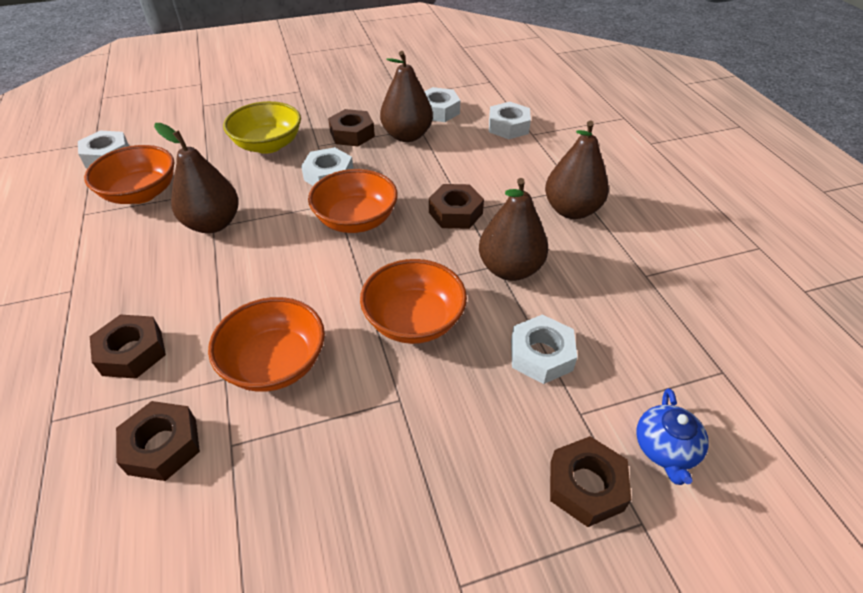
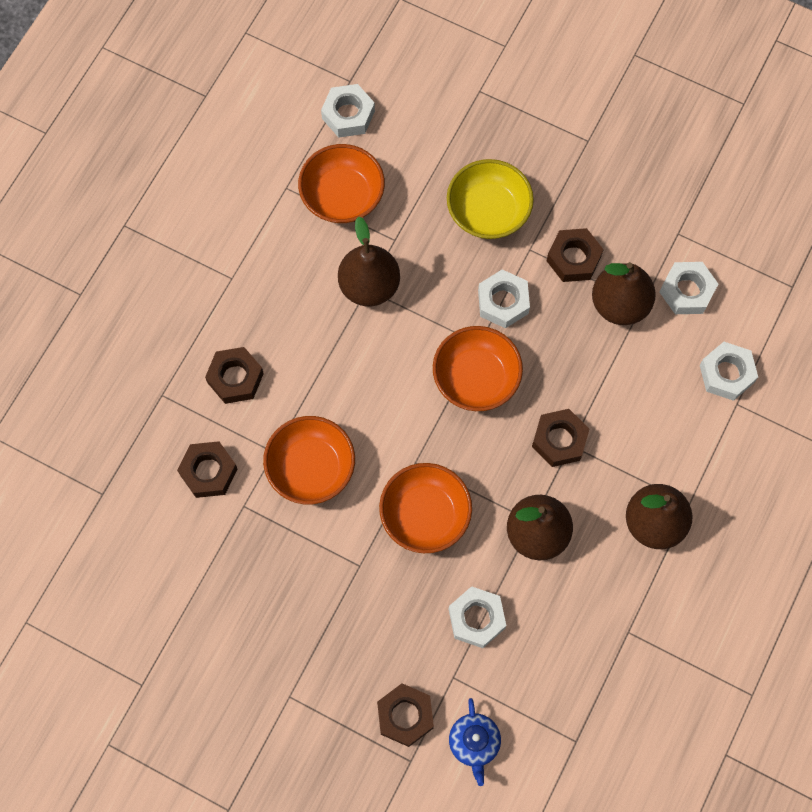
camera: 45 degrees right, 25 degrees up
(665, 449) = (474, 743): blue teapot -> blue teapot turned 60 degrees counterclockwise

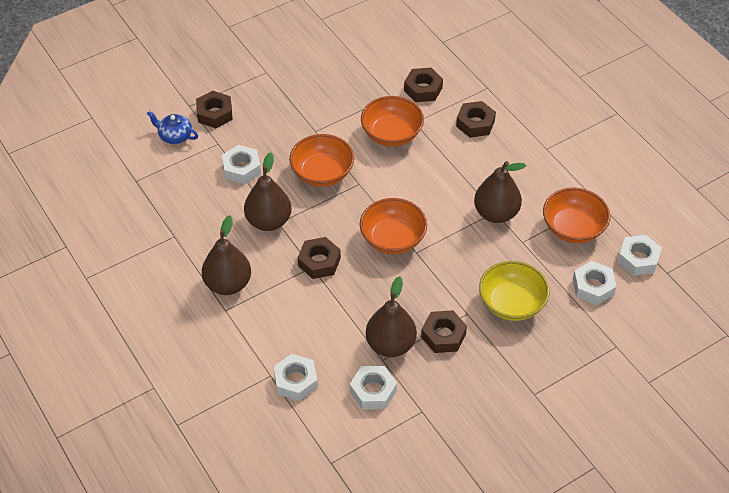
camera: 120 degrees right, 20 degrees down
(503, 302) = (437, 279): white nut -> white nut (593, 287)

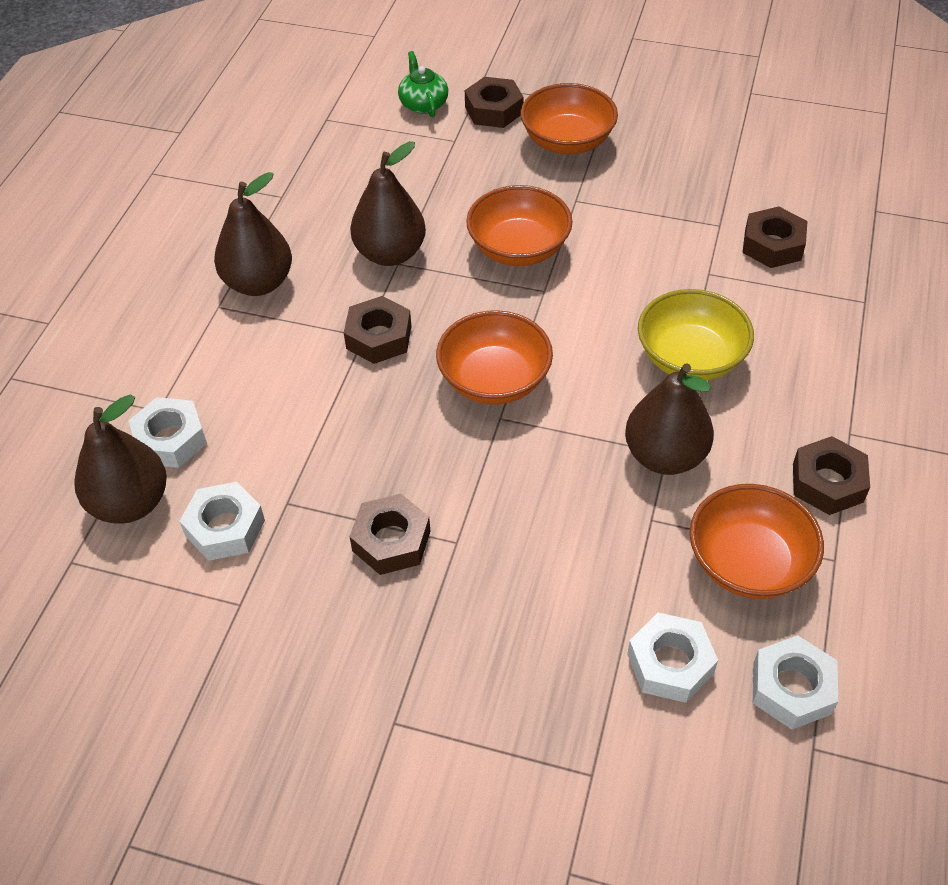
camera: 50 degrees right, 0 degrees up
(175, 136) = (423, 104): blue teapot -> green teapot
(241, 168) = (441, 181): white nut -> none
(390, 345) = (319, 495): brown pear -> brown pear (130, 503)
(391, 134) = (660, 266): orange bowl -> orange bowl (567, 141)
(475, 123) = (788, 331): brown nut -> brown nut (827, 482)
(512, 303) = (528, 582): yellow bowl -> yellow bowl (690, 358)

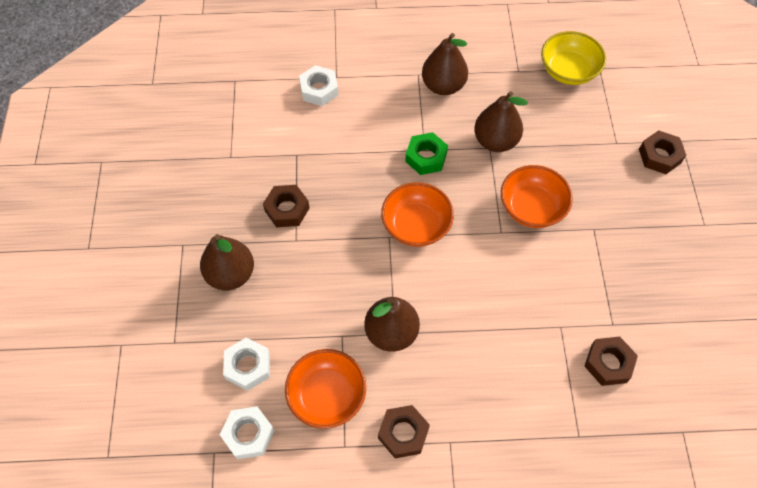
camera: 70 degrees right, 10 degrees up
(130, 503) = (275, 89): brown pear -> brown pear (231, 274)
(225, 528) = (272, 134): white nut -> none
(379, 337) = (426, 157): brown nut -> green nut
(423, 104) = (643, 114): green teapot -> none
(567, 141) = (651, 208): orange bowl -> none
(690, 358) = (477, 331): yellow bowl -> yellow bowl (568, 71)

